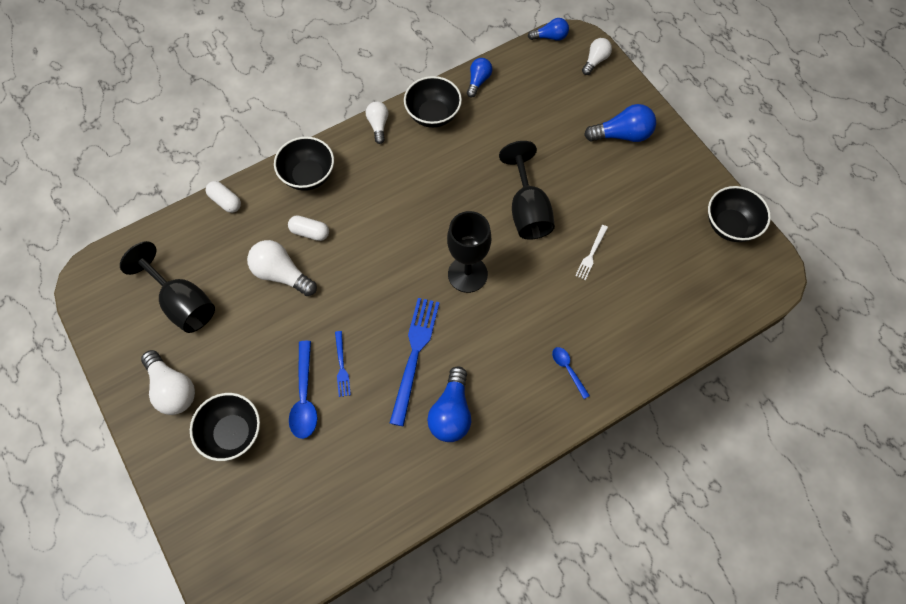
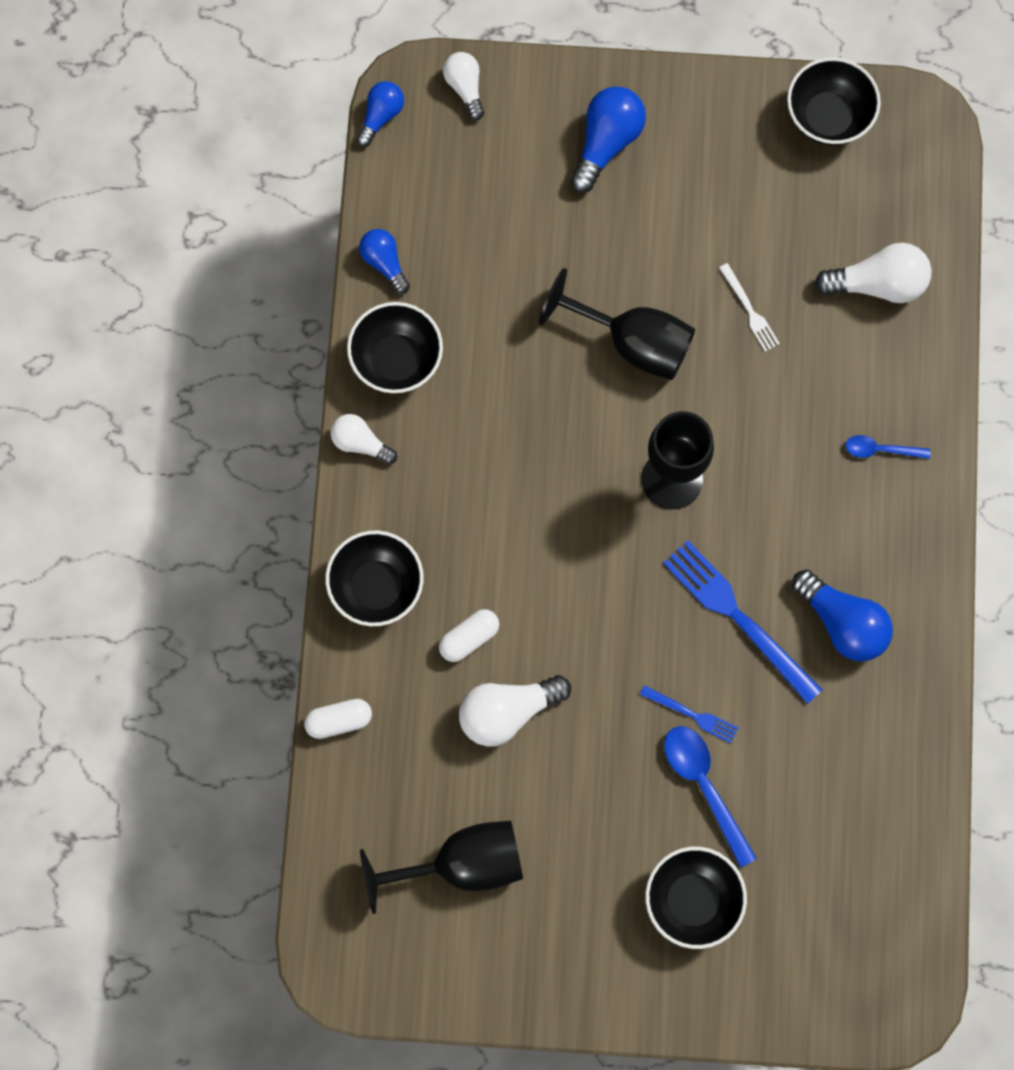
camera: 55 degrees left, 10 degrees up
(172, 389) = (580, 943): white light bulb -> white light bulb (877, 284)
(304, 398) = (704, 785): blue spoon -> blue spoon turned 150 degrees counterclockwise

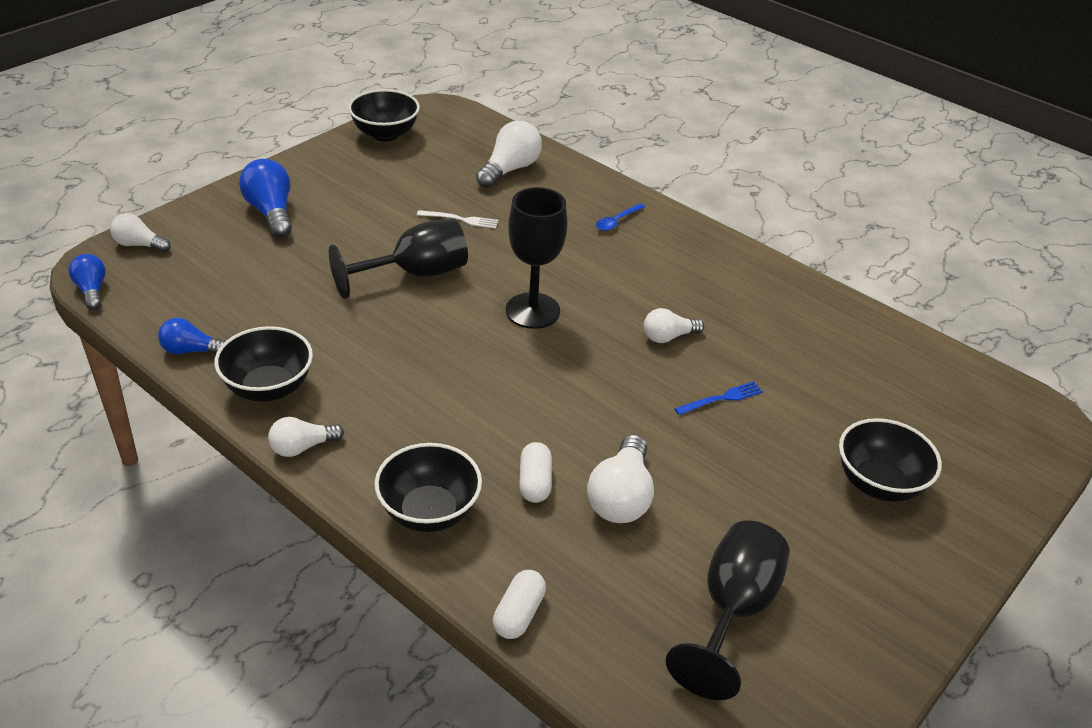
camera: 55 degrees left, 35 degrees down
(704, 785) = (784, 424): blue spoon -> none
(738, 618) = (668, 337): blue fork -> white light bulb
(842, 622) = (719, 296): blue light bulb -> none

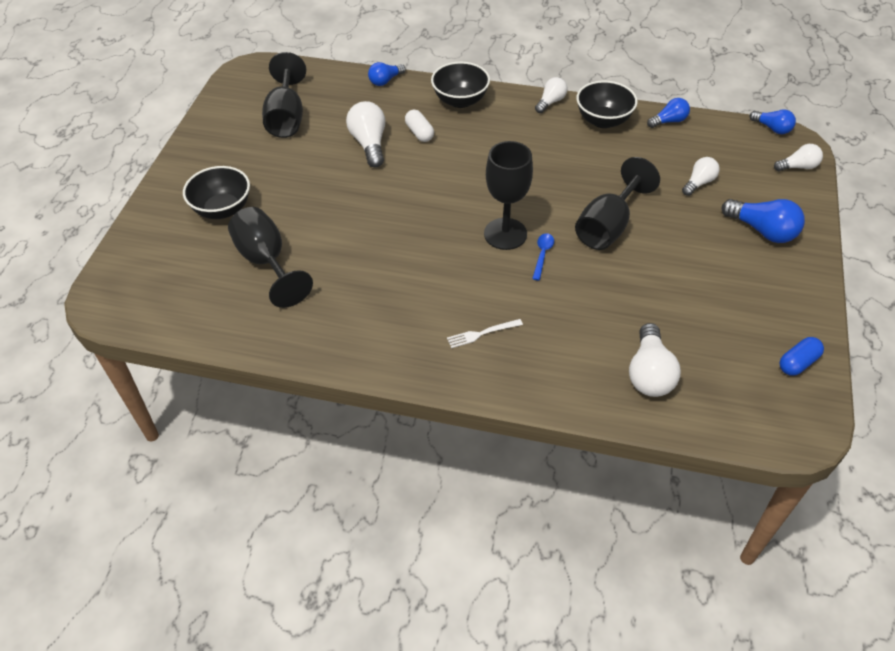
camera: 155 degrees right, 10 degrees up
(385, 134) = (798, 363): black bowl -> blue capsule
(460, 219) = (630, 291): white fork -> white fork (482, 333)
(519, 614) = (385, 81): white capsule -> blue light bulb
(616, 221) = (509, 353): blue spoon -> blue spoon (542, 254)
(668, 337) = (399, 255): white light bulb -> white light bulb (699, 183)
(721, 399) = (340, 224): blue fork -> none
(832, 391) = (266, 262): none -> black goblet

